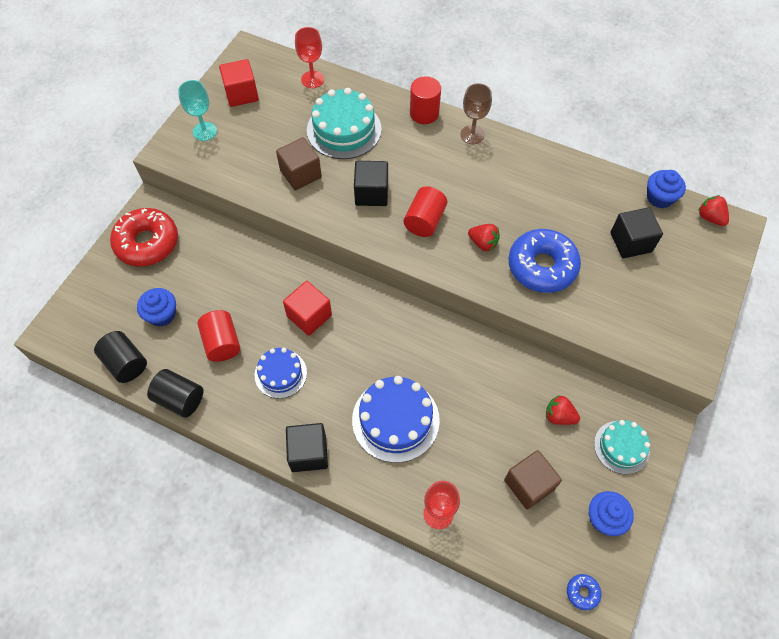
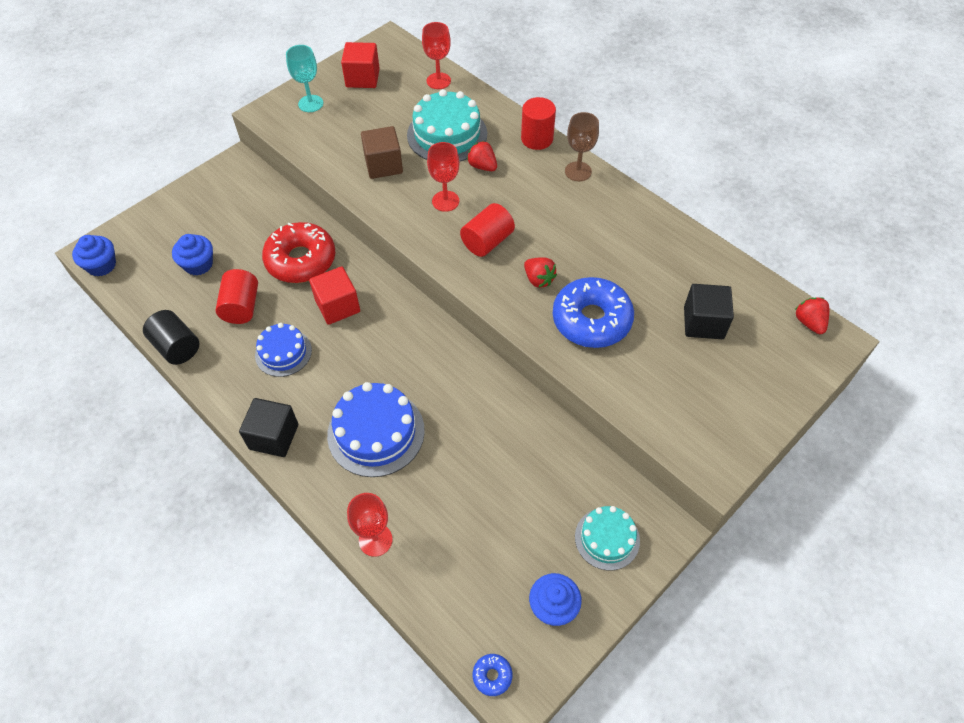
camera: 20 degrees right, 5 degrees down
(126, 363) = (144, 299): black cylinder -> none
(147, 243) = (217, 196): red donut -> red donut (301, 260)
(371, 193) = (445, 201): black cube -> red goblet
(529, 484) = (485, 543): brown cube -> none
(559, 416) = (551, 484): red strawberry -> red strawberry (482, 166)
(659, 197) = (758, 286): blue cupcake -> blue cupcake (101, 265)

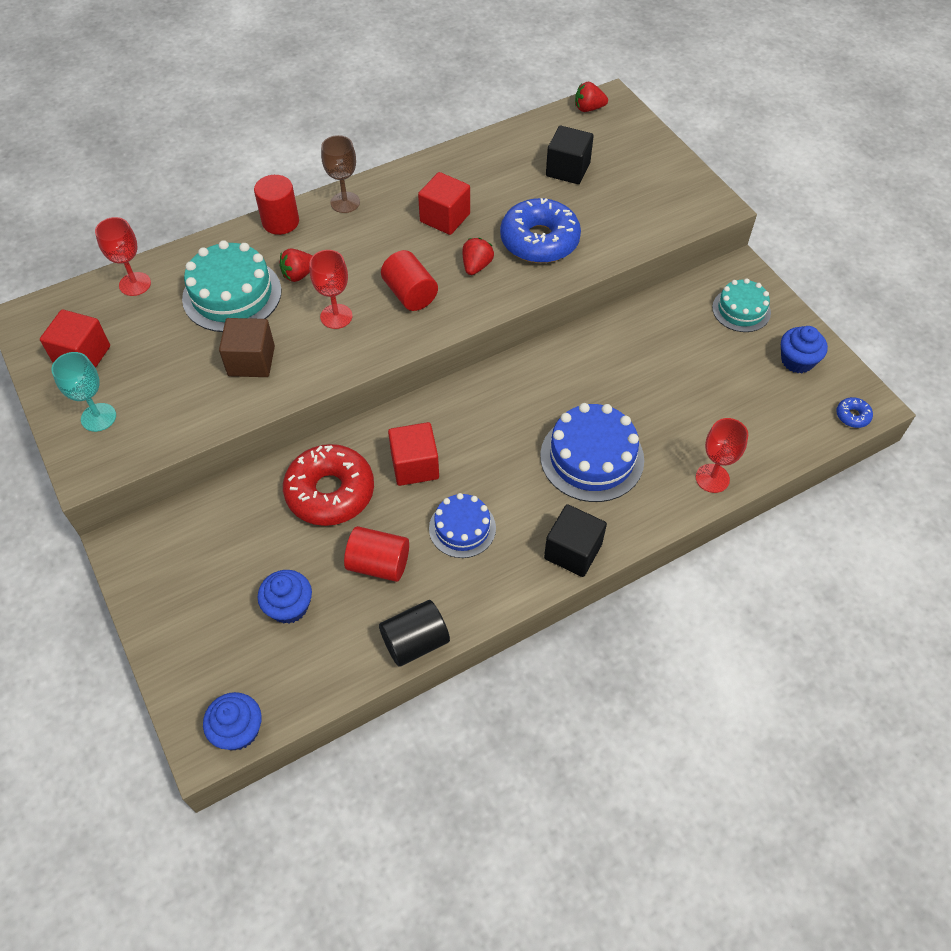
camera: 75 degrees left, 0 degrees up
(538, 279) = (476, 266): red strawberry -> red strawberry turned 45 degrees counterclockwise
(590, 243) = (445, 218): none -> red cube

